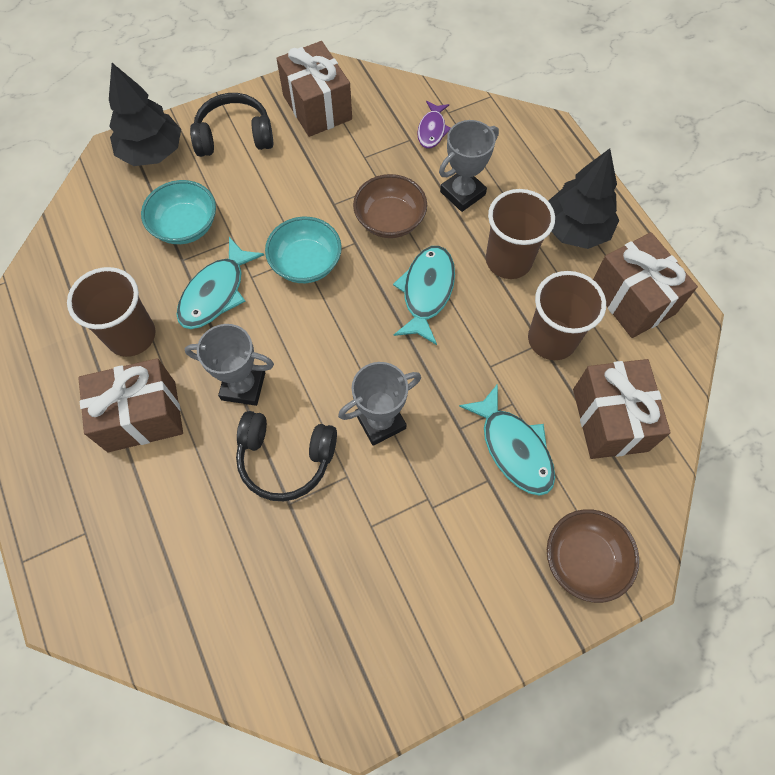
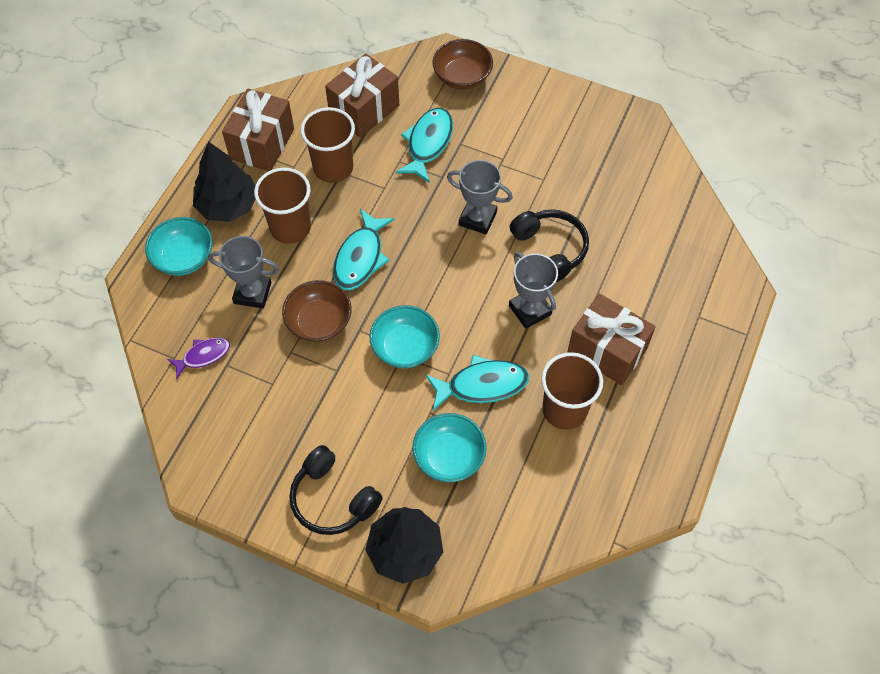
camera: 130 degrees left, 5 degrees down
(317, 107) = (247, 460): brown gift -> none
(426, 292) = (360, 257): turquoise fish -> turquoise fish turned 45 degrees counterclockwise
(542, 168) = (183, 258): none -> turquoise bowl

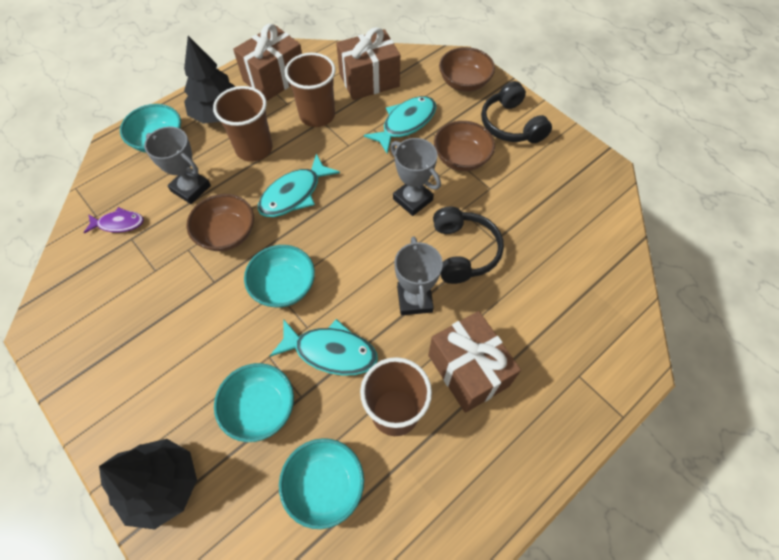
camera: 25 degrees right, 0 degrees up
(332, 499) = (134, 400): black headphones -> black headphones (511, 125)
(501, 159) = (461, 158): none -> brown bowl
(539, 490) = (324, 485): none -> turquoise bowl

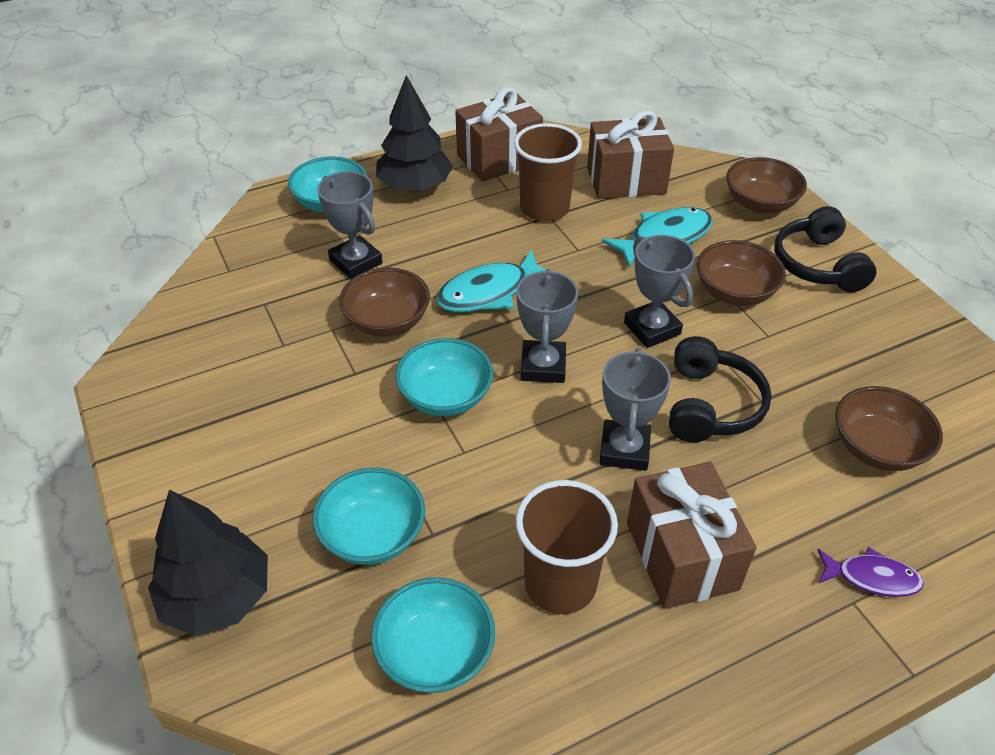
camera: 15 degrees right, 15 degrees down
(119, 224) = (254, 284): purple fish -> purple fish (871, 578)
(254, 148) = (450, 232): brown cup -> none
(330, 351) = (488, 488): turquoise fish -> none
(346, 246) = (543, 366): none -> grey trophy
(573, 259) = (877, 448): none -> brown bowl

